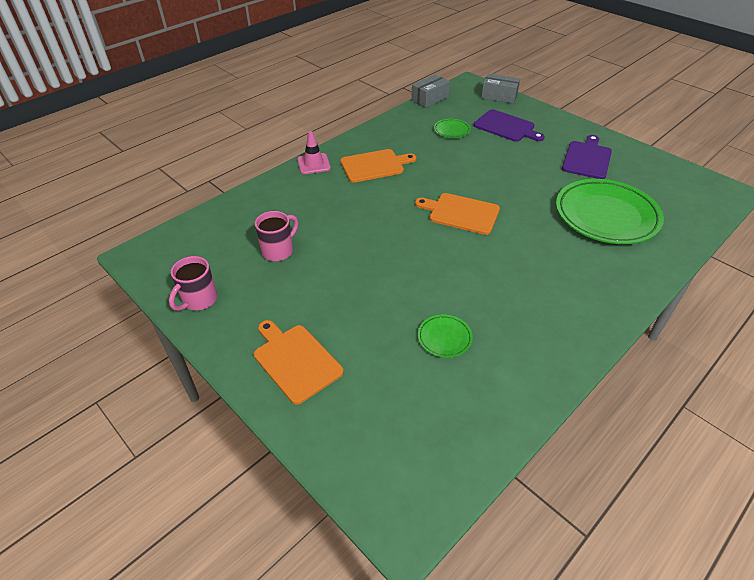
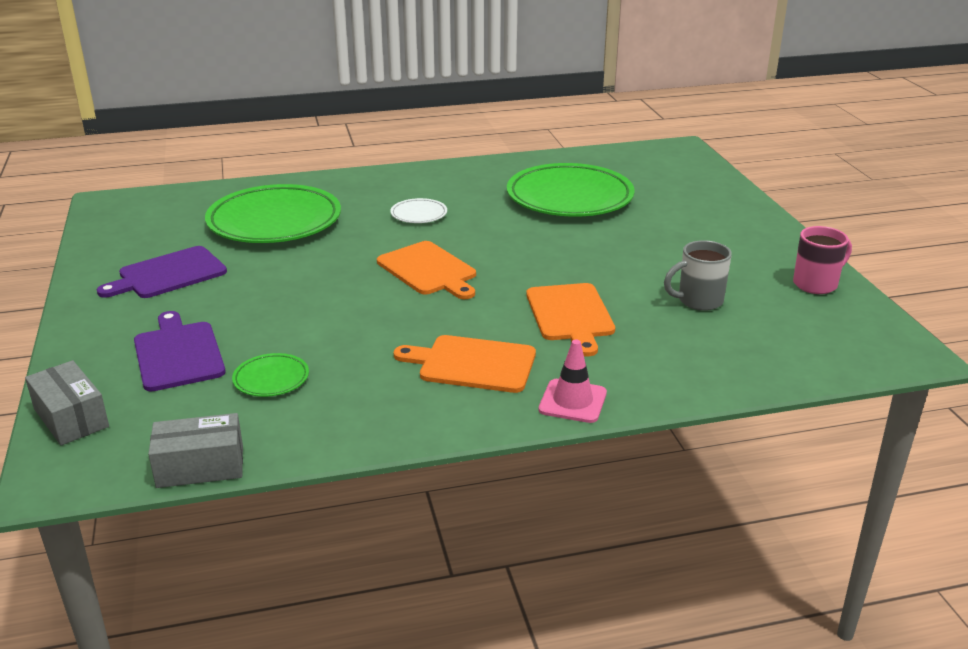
camera: 150 degrees left, 15 degrees down
(279, 251) = (698, 301): pink mug -> grey mug
(295, 360) = (721, 220): orange cutting board -> orange cutting board (570, 315)
(444, 338) = (569, 198): green plate -> green plate, size x2.31
(531, 262) = (419, 214): none -> white plate

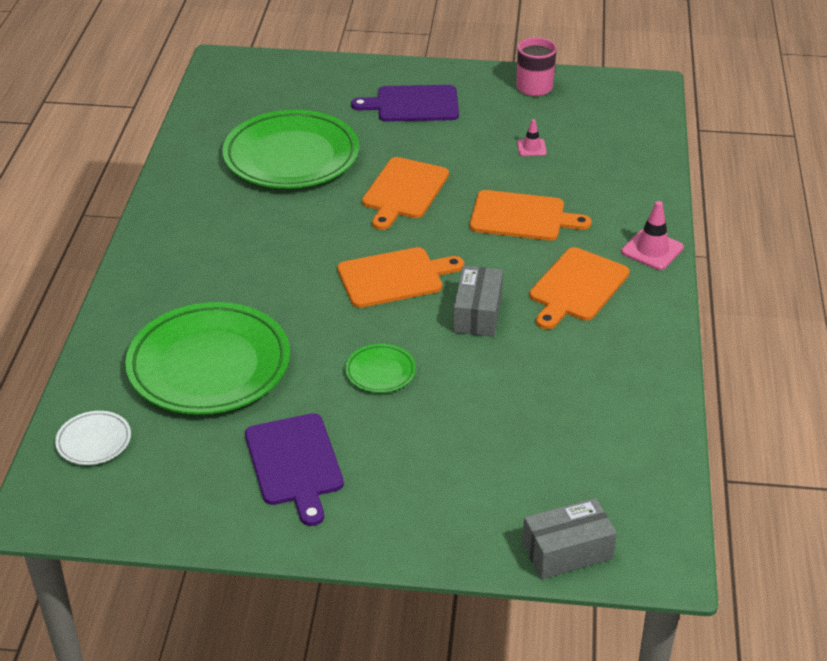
camera: 70 degrees left, 10 degrees up
(178, 354) = (478, 468): purple cutting board -> purple cutting board (413, 104)
(200, 466) = (674, 467): grey box -> grey box (477, 313)
(271, 379) = (552, 409): green plate -> green plate (380, 372)
(419, 214) = (263, 259): white plate -> white plate (94, 441)
(562, 252) = (404, 191): none -> orange cutting board
(698, 301) = (531, 148): grey mug -> pink traffic cone

